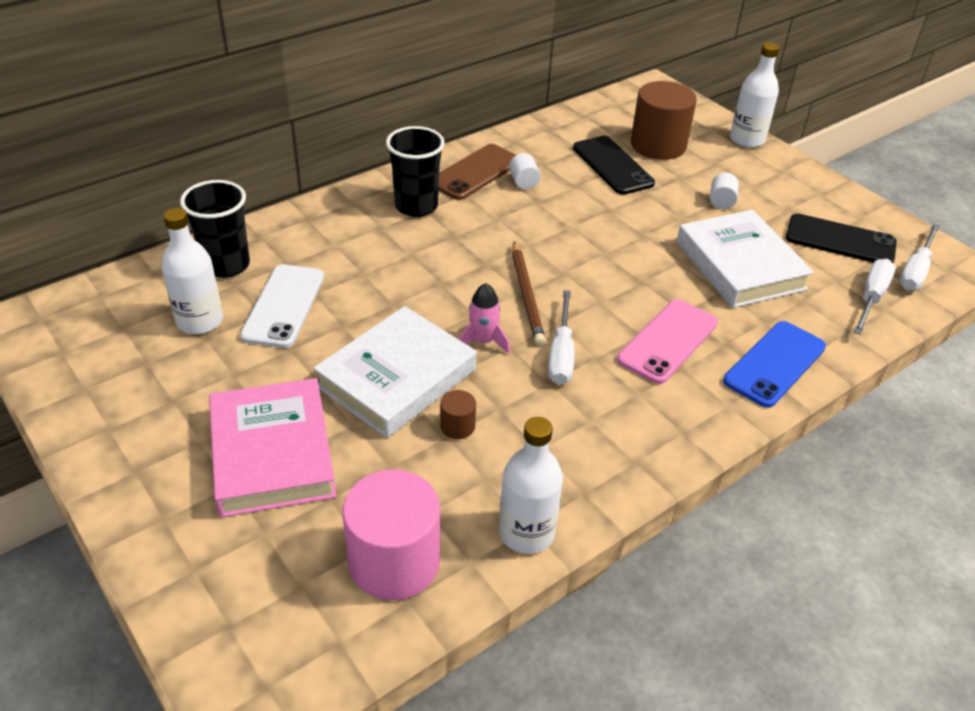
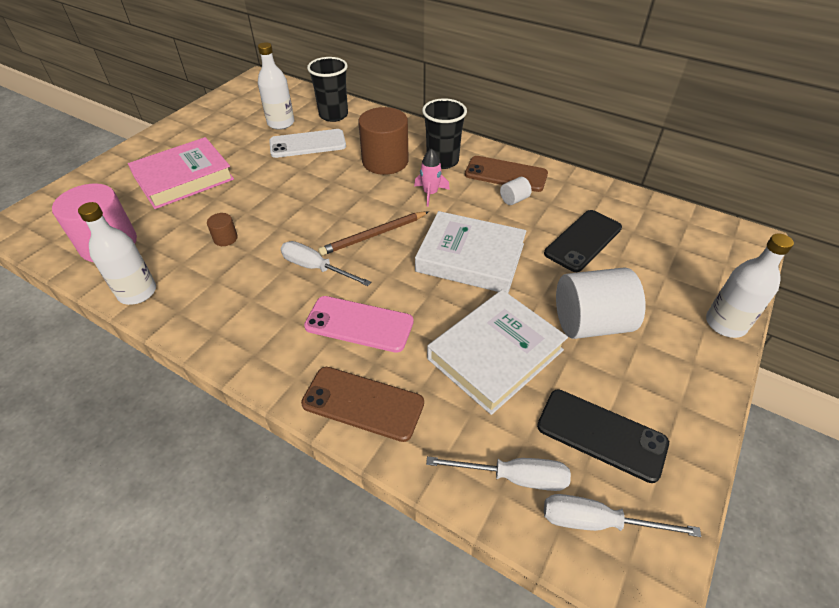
camera: 70 degrees right, 5 degrees up
(397, 378) = (261, 202): white book -> white book (470, 257)
(483, 341) = (312, 228): pink rocket -> pink rocket (430, 193)
(561, 354) = (316, 268): white screwdriver -> white screwdriver turned 45 degrees clockwise
(658, 145) = (645, 261): brown cylinder -> brown cylinder (385, 161)
(721, 202) = (590, 323): white cylinder -> white cylinder, size x2.27
(774, 364) = (363, 403): blue phone -> brown phone
(840, 240) = (601, 434): black phone -> black phone turned 60 degrees counterclockwise

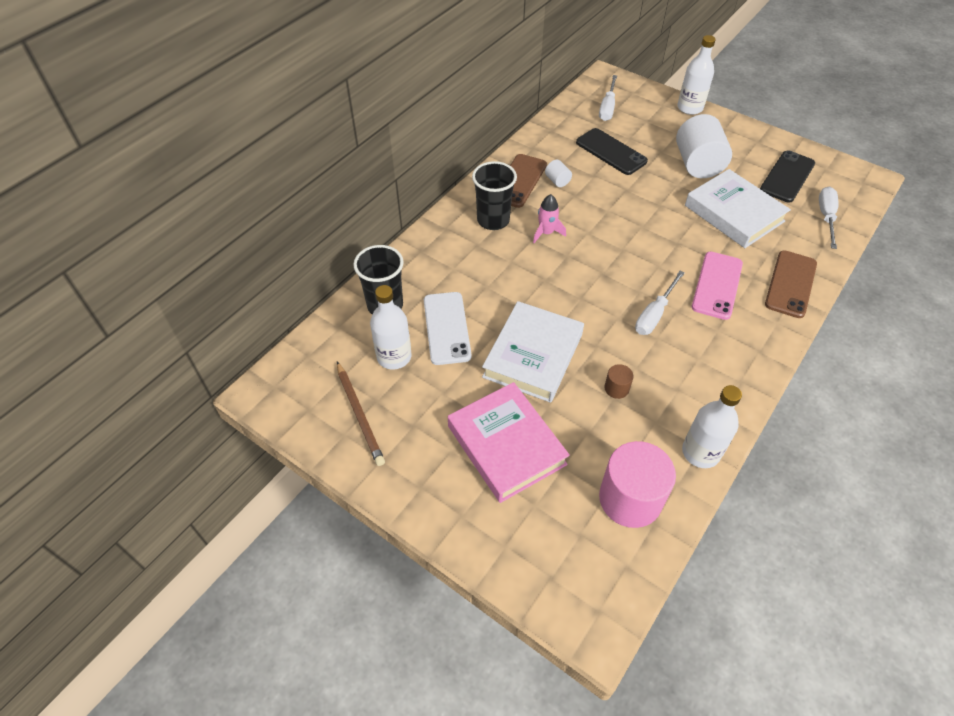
camera: 85 degrees left, 5 degrees up
(373, 235) = (608, 274): brown pencil -> brown pencil (360, 415)
(385, 161) = (489, 262): brown cylinder -> none
(470, 257) = (634, 215): white book -> white book (533, 355)
(597, 521) = (843, 189): white screwdriver -> white screwdriver (607, 107)

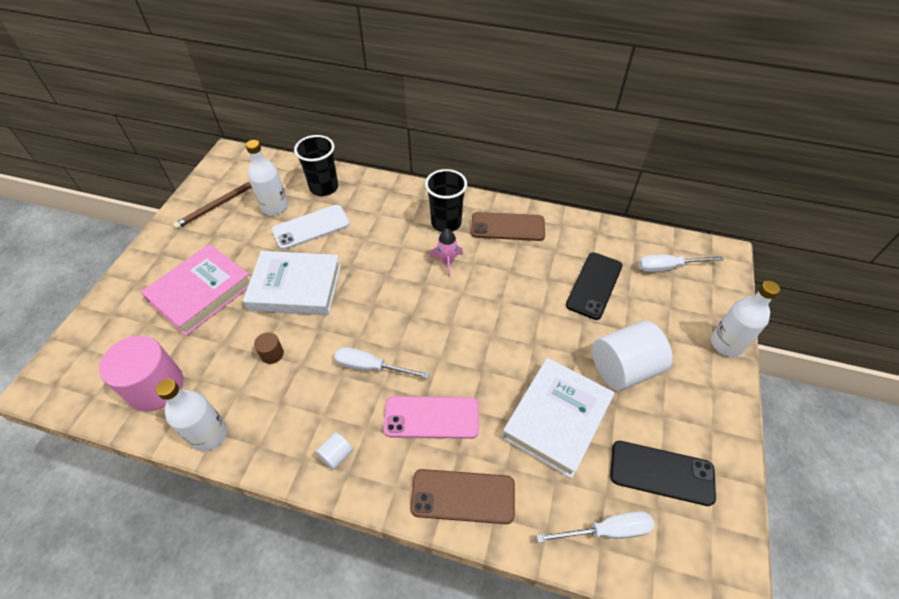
camera: 70 degrees right, 0 degrees up
(557, 181) = (523, 253): white cylinder -> white cylinder (336, 455)

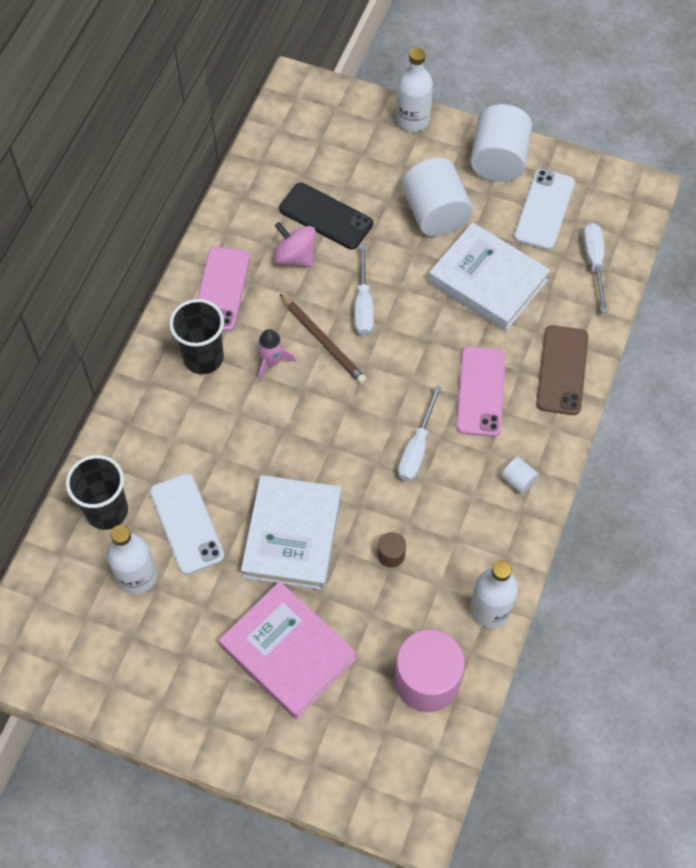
camera: 85 degrees left, 10 degrees up
(218, 205) = (120, 657): brown pencil -> brown pencil (323, 341)
(507, 227) = (221, 289): brown phone -> pink phone
(548, 268) = (295, 256): none -> pink spinning top
(661, 473) = (544, 209): black phone -> white phone
(668, 267) = (308, 141): white screwdriver -> white screwdriver (363, 305)
(709, 423) = (498, 160): none -> white cylinder

